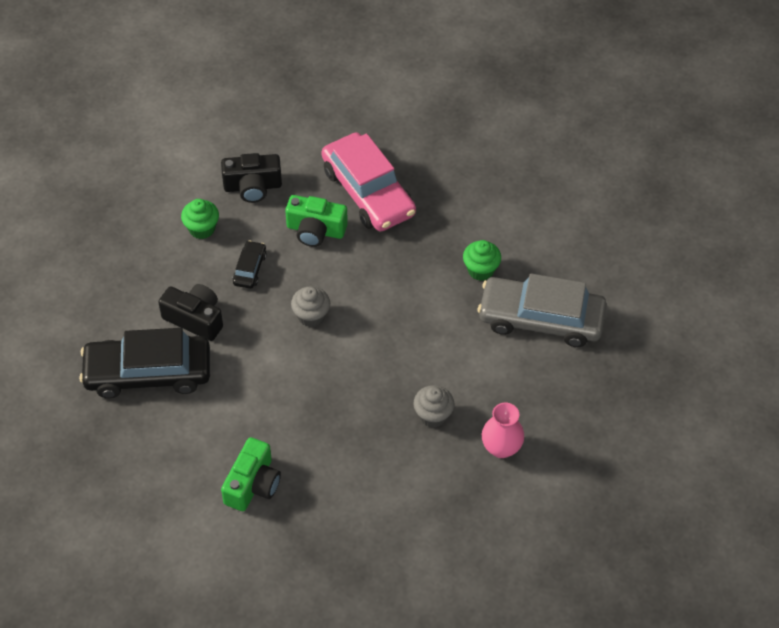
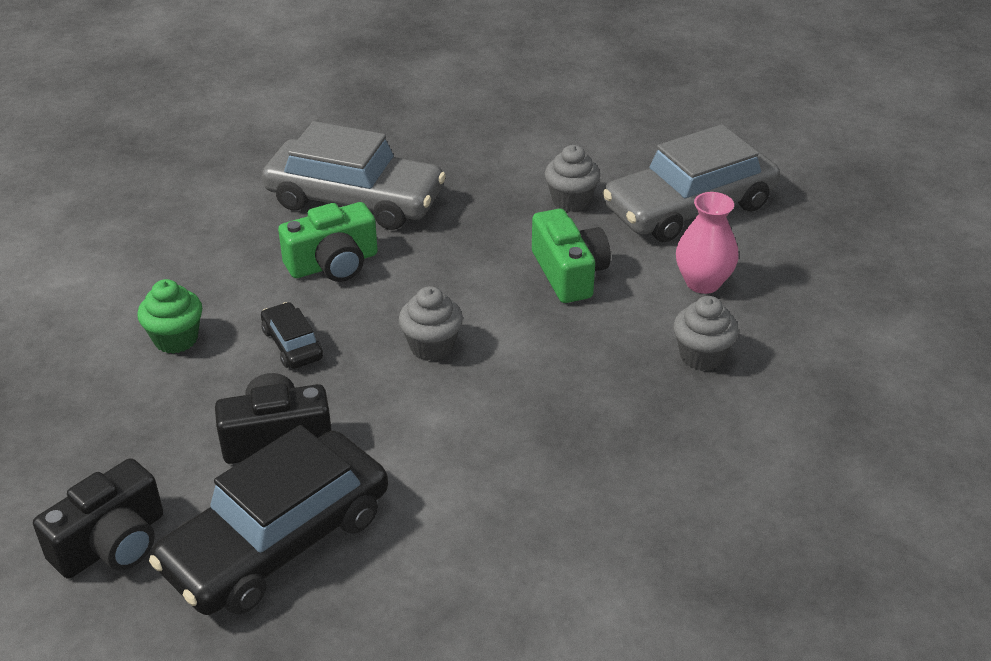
camera: 40 degrees left, 15 degrees down
(253, 186) = (200, 264): black camera -> black camera (112, 543)
(253, 484) = (585, 574): green camera -> green camera (569, 273)
(368, 192) = (355, 200): pink car -> grey car
(480, 270) = (571, 201): green cupcake -> grey cupcake
(501, 448) = (813, 340): pink vase -> pink vase (703, 283)

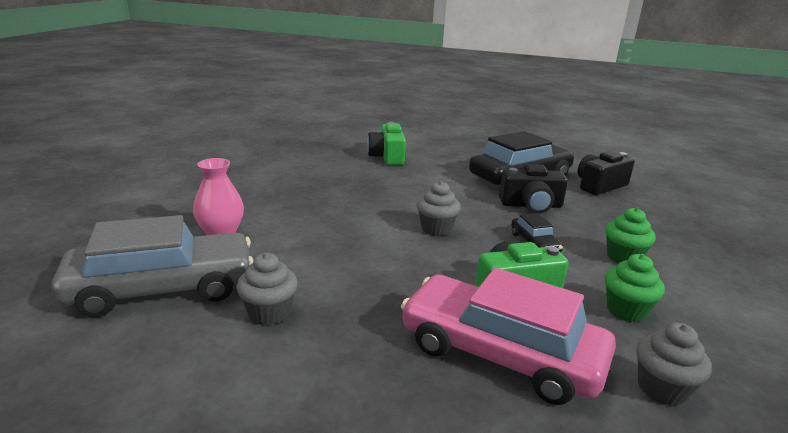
camera: 170 degrees left, 15 degrees down
(216, 259) = (626, 310): none -> green cupcake
(355, 200) = (501, 353): grey car -> pink car
(569, 273) = (316, 254): green camera -> green camera (387, 157)
(701, 356) = (266, 201): grey cupcake -> grey cupcake (662, 389)

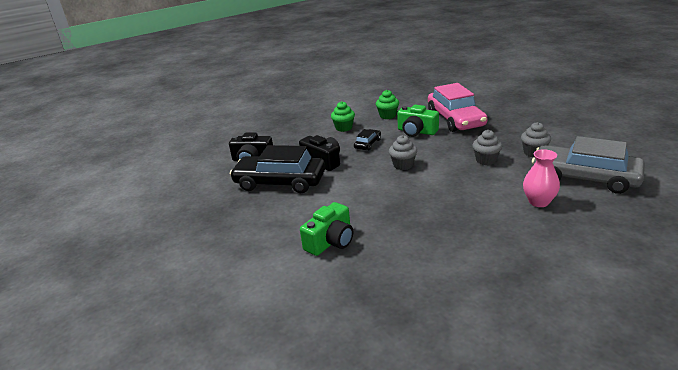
camera: 130 degrees left, 5 degrees up
(662, 389) = (420, 102): grey cupcake -> grey cupcake (486, 160)

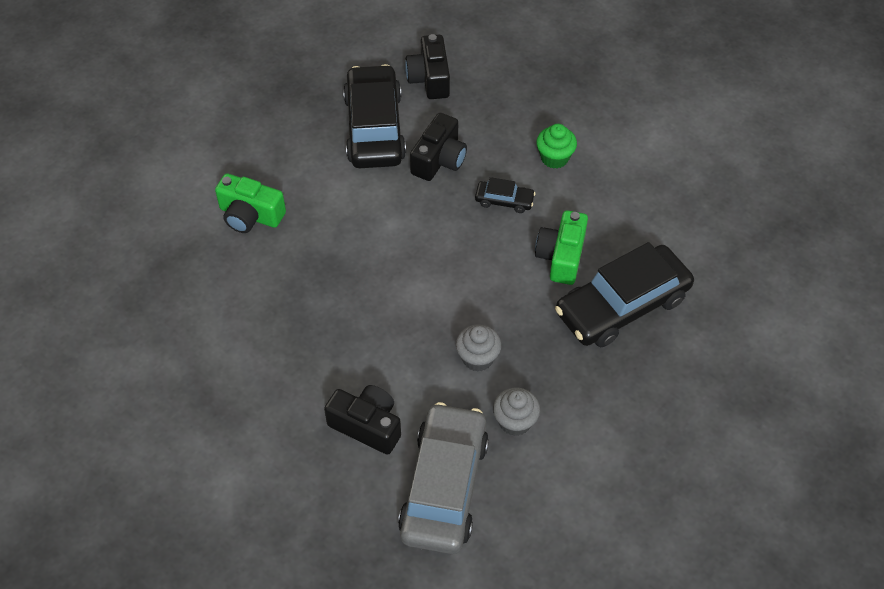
camera: 70 degrees right, 25 degrees up
(387, 116) = (615, 207): green cupcake -> none
(403, 165) = (444, 256): grey cupcake -> none
(455, 119) = (622, 305): pink car -> black car
(538, 202) = (367, 425): pink vase -> black camera

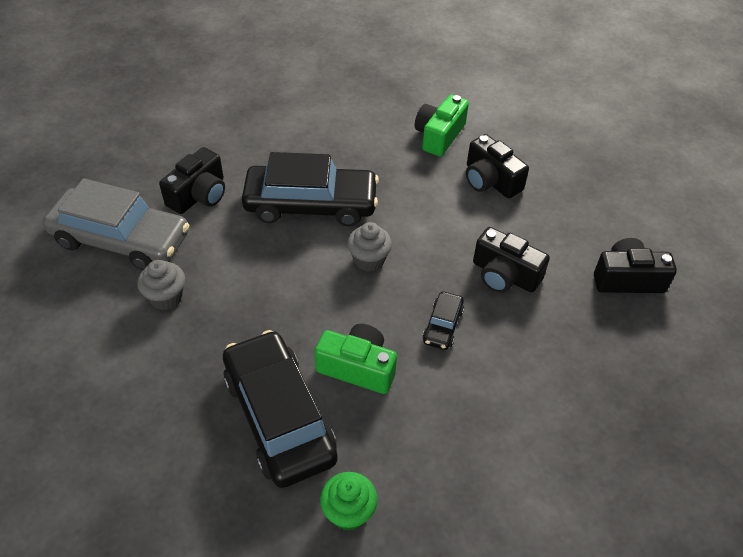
camera: 95 degrees right, 5 degrees down
(316, 171) = (490, 180): none -> black camera
(374, 128) = (548, 226): black car -> black car (311, 204)
(477, 358) = (245, 278): grey cupcake -> grey cupcake (369, 260)
(554, 158) = (505, 384): green cupcake -> green cupcake (348, 512)

